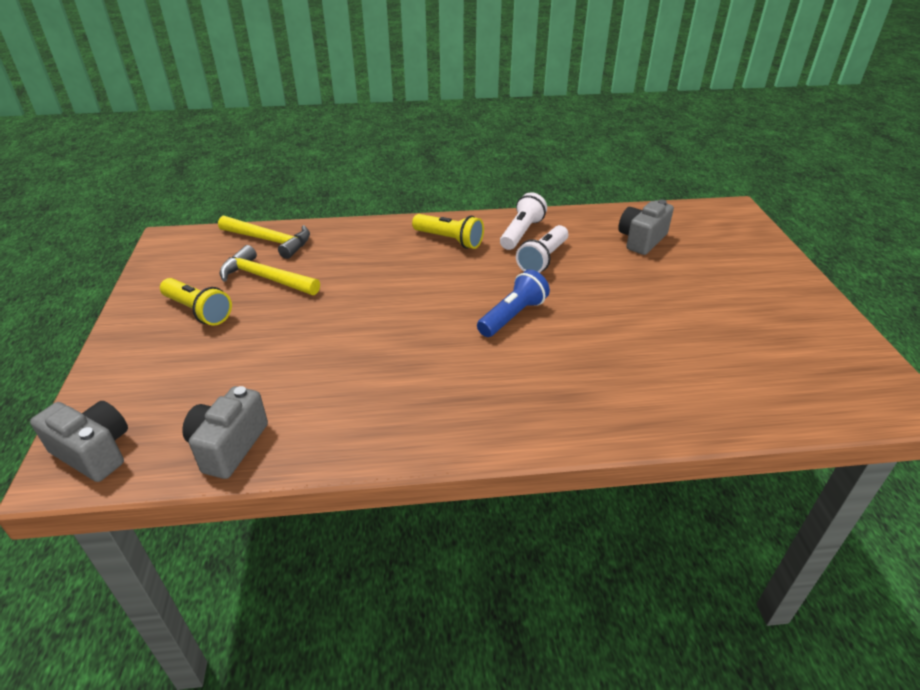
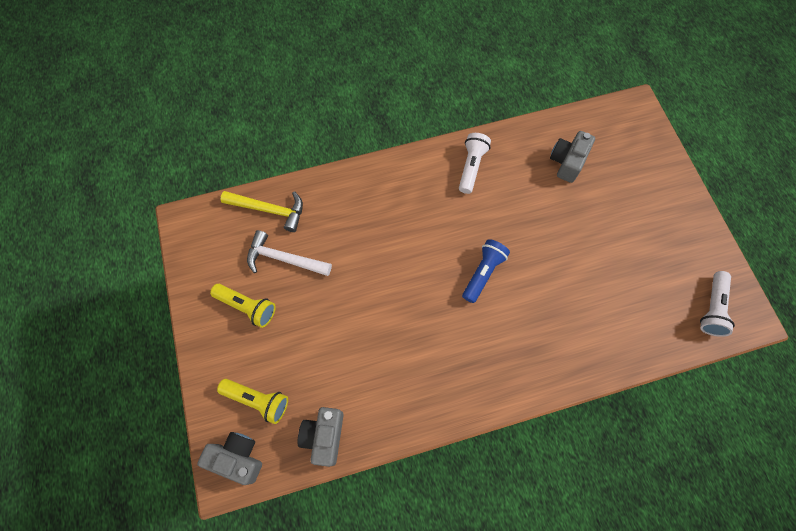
camera: 10 degrees left, 30 degrees up
(265, 278) = (284, 259): yellow hammer -> white hammer
(449, 240) = (415, 186): yellow flashlight -> yellow flashlight (257, 400)
(543, 259) = (494, 200): white flashlight -> white flashlight (711, 308)

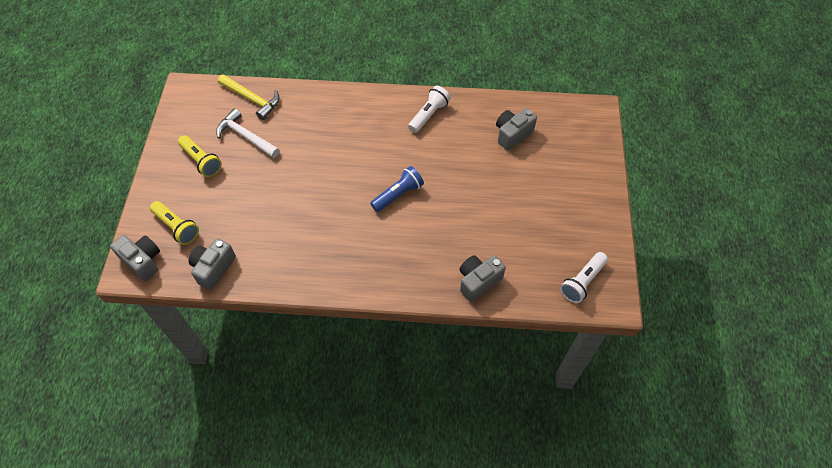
camera: 20 degrees right, 10 degrees down
(611, 346) = (478, 281): none -> grey camera

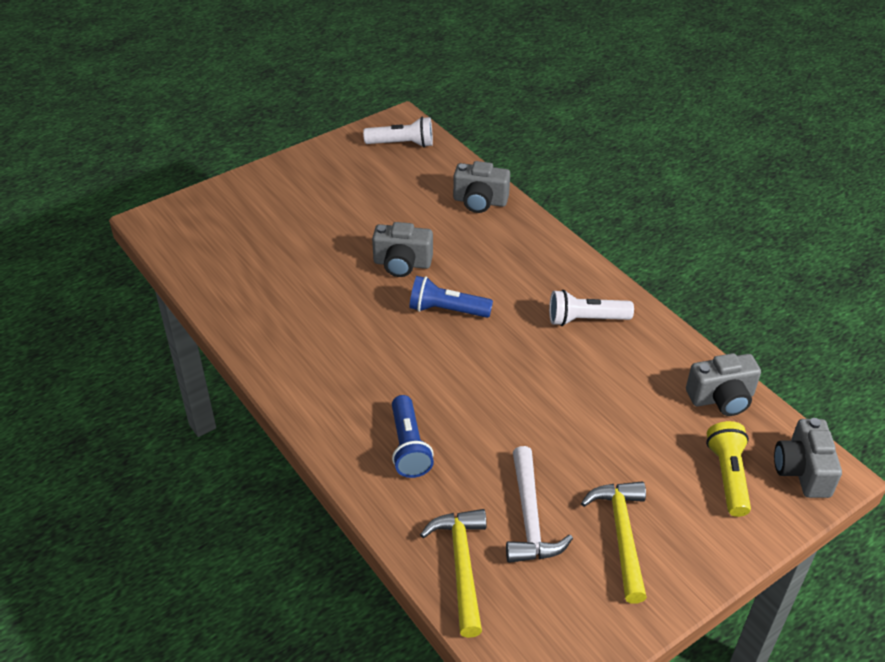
camera: 130 degrees left, 15 degrees down
(201, 161) = (621, 535): yellow flashlight -> yellow hammer
(327, 121) = (408, 446): none -> blue flashlight
(429, 115) = (296, 353): white flashlight -> white flashlight (585, 319)
(512, 134) = (257, 267): grey camera -> grey camera (402, 264)

